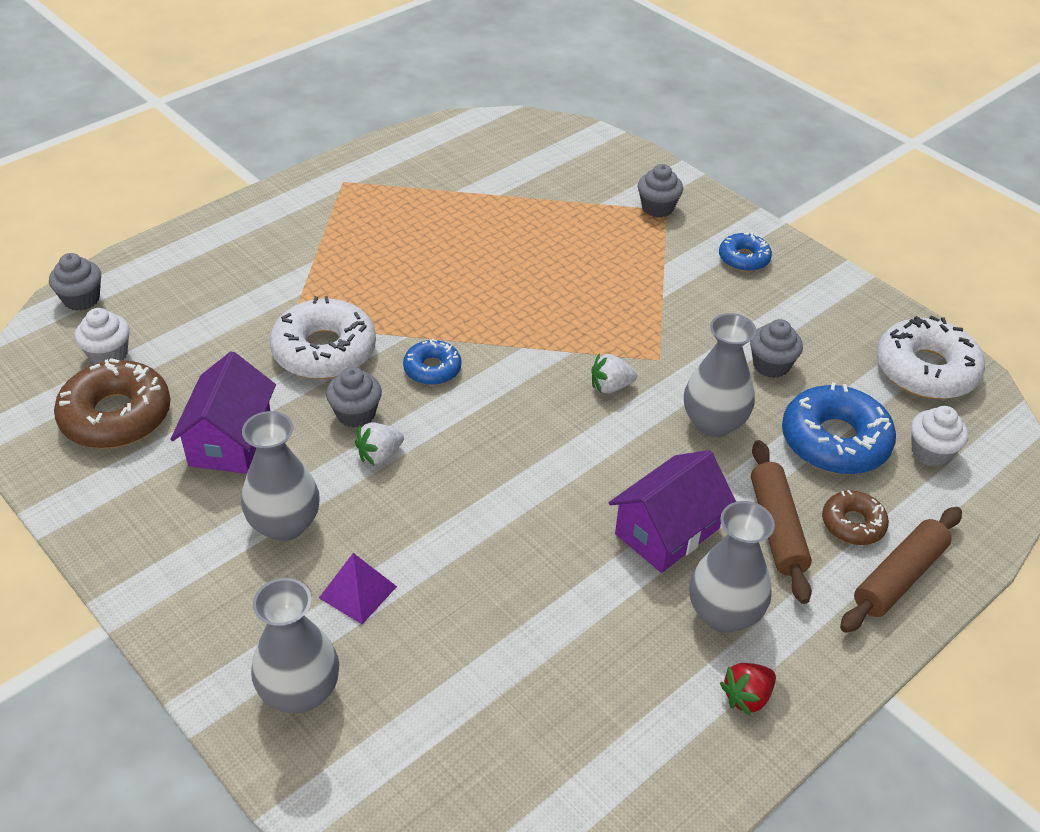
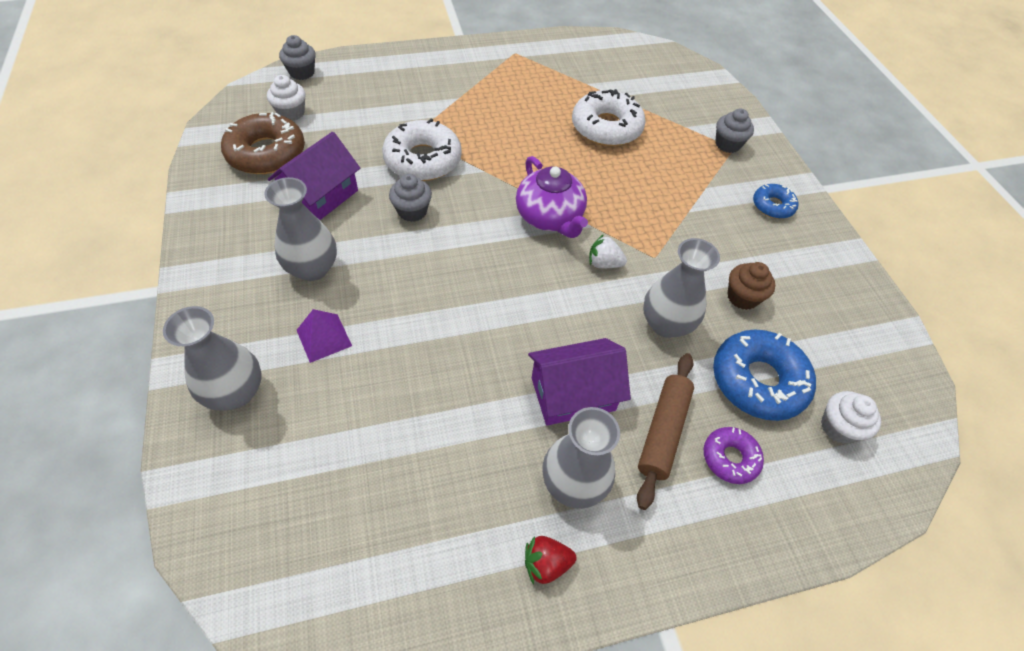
camera: 25 degrees right, 10 degrees up
(379, 455) = (407, 246): white strawberry -> none
(432, 369) = (485, 200): blue donut -> none
(519, 360) = (550, 217): none -> purple teapot
(771, 365) = (742, 297): grey cupcake -> brown cupcake
(853, 524) = (730, 458): brown donut -> purple donut
(899, 577) = (742, 524): brown rolling pin -> none
(925, 370) = (876, 354): white donut -> white donut (606, 127)

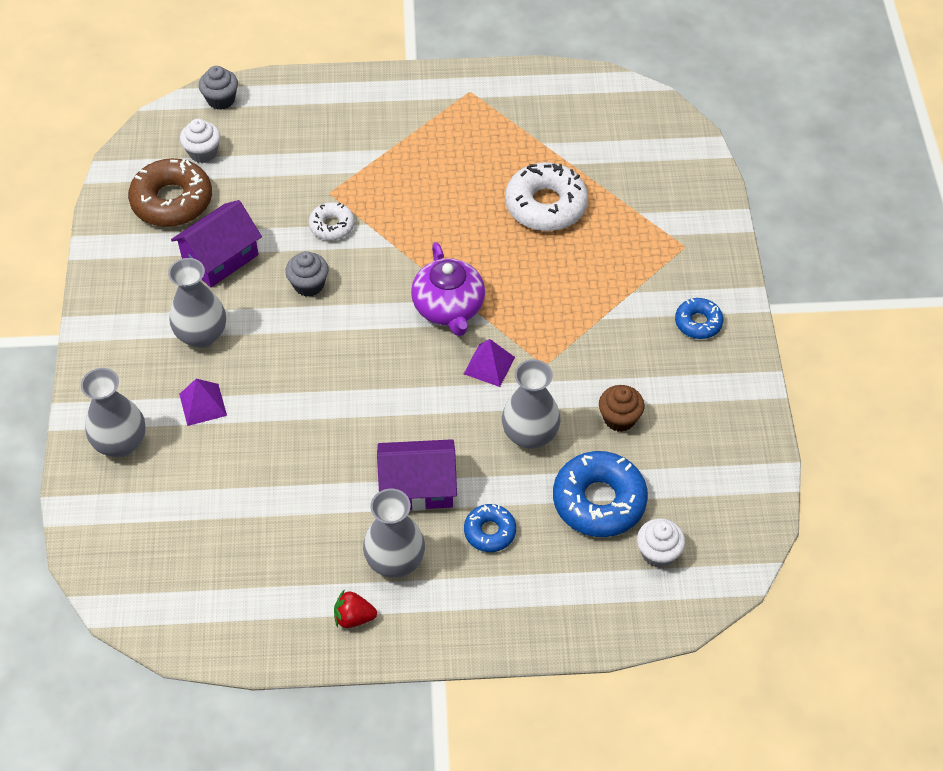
camera: 15 degrees right, 0 degrees up
(423, 160) = (332, 226): white donut -> white donut, size x0.55
(604, 263) = (489, 365): white strawberry -> purple pyramid
(663, 431) = (490, 532): brown rolling pin -> blue donut
(727, 144) = (679, 241): grey cupcake -> none
(730, 458) = (543, 563): purple donut -> none

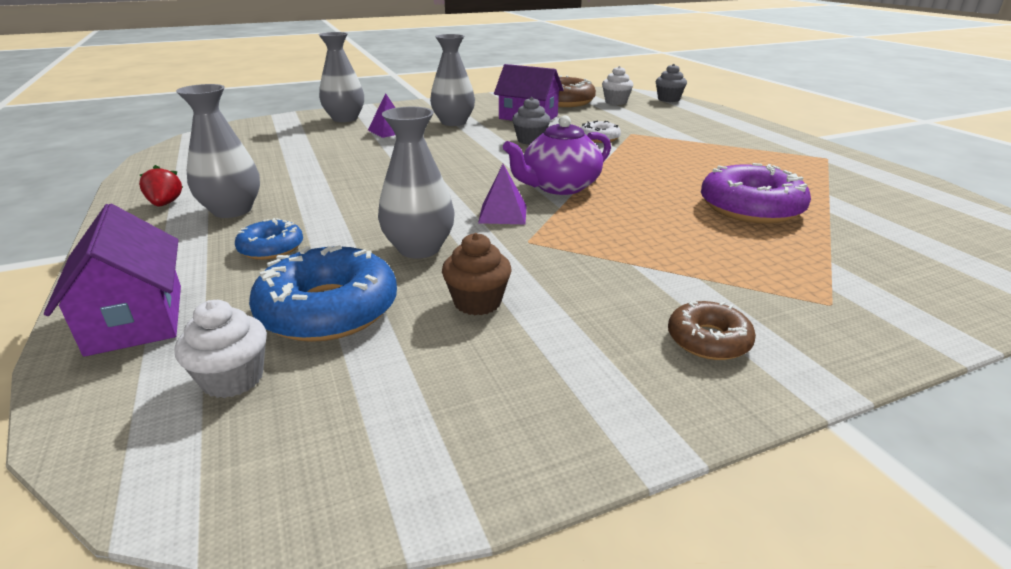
camera: 70 degrees right, 25 degrees down
(418, 487) = (327, 206): purple house -> purple house (136, 319)
(546, 205) = (750, 208): white donut -> purple donut
(698, 323) = (708, 340): blue donut -> brown donut

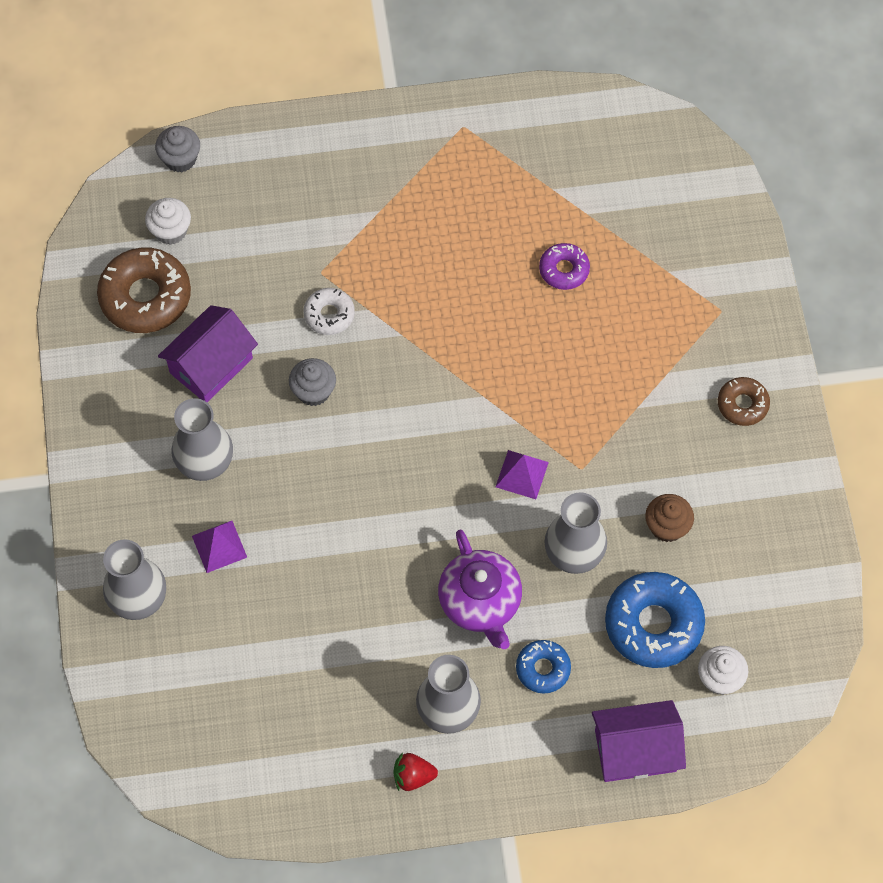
camera: 75 degrees left, 35 degrees up
(559, 187) = (470, 407): purple teapot -> purple teapot (480, 602)
(750, 208) = (564, 270): purple donut -> purple donut, size x0.55

